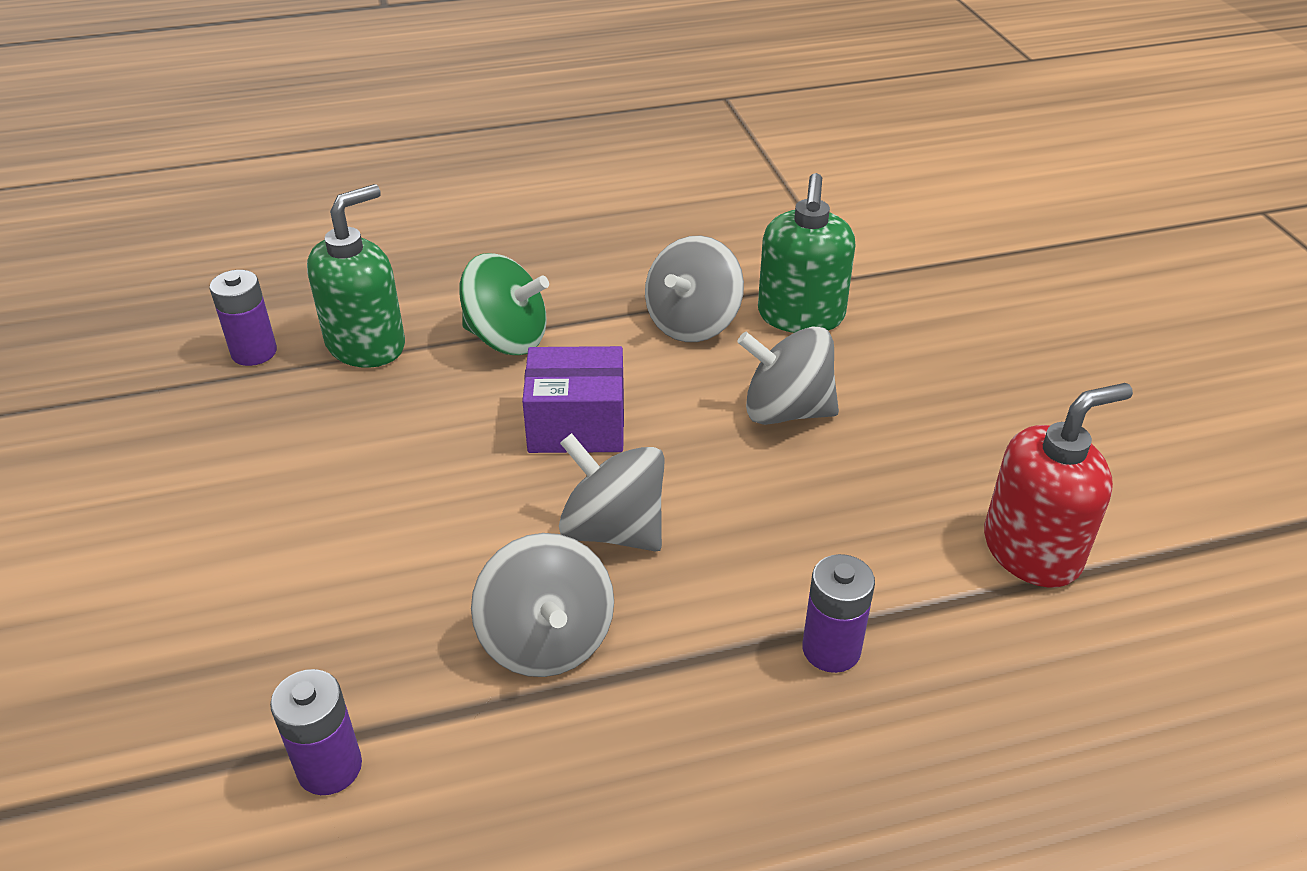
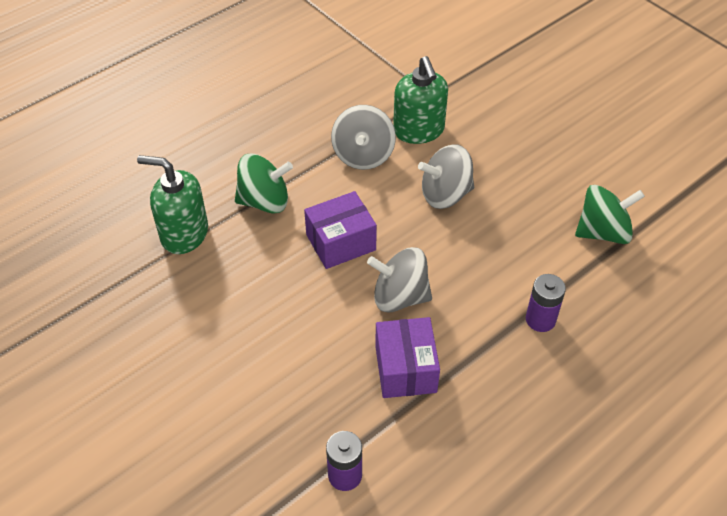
camera: 25 degrees left, 10 degrees up
(254, 352) = (118, 262): purple battery -> none
(366, 345) = (184, 234): green soap dispenser -> green soap dispenser turned 90 degrees counterclockwise
(546, 640) = (405, 369): grey spinning top -> purple box
(1032, 550) = (603, 232): red soap dispenser -> green spinning top

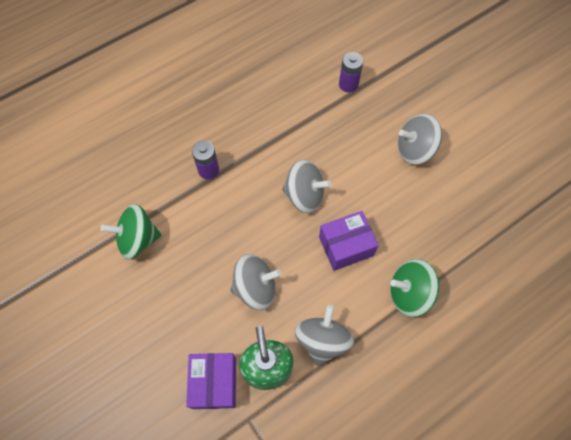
camera: 175 degrees left, 15 degrees up
(184, 234) = (472, 265): green soap dispenser -> none
(241, 371) = (414, 149): none -> grey spinning top
(405, 369) = (306, 143): purple box -> purple box (214, 383)

